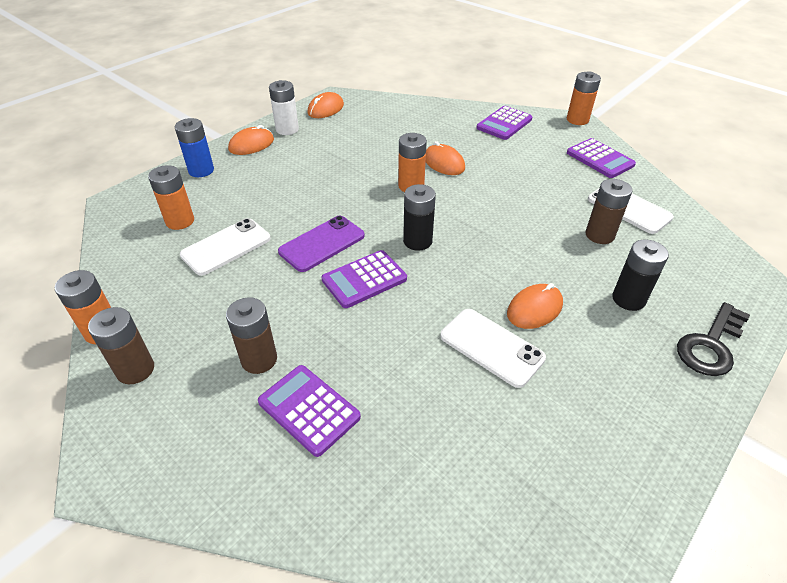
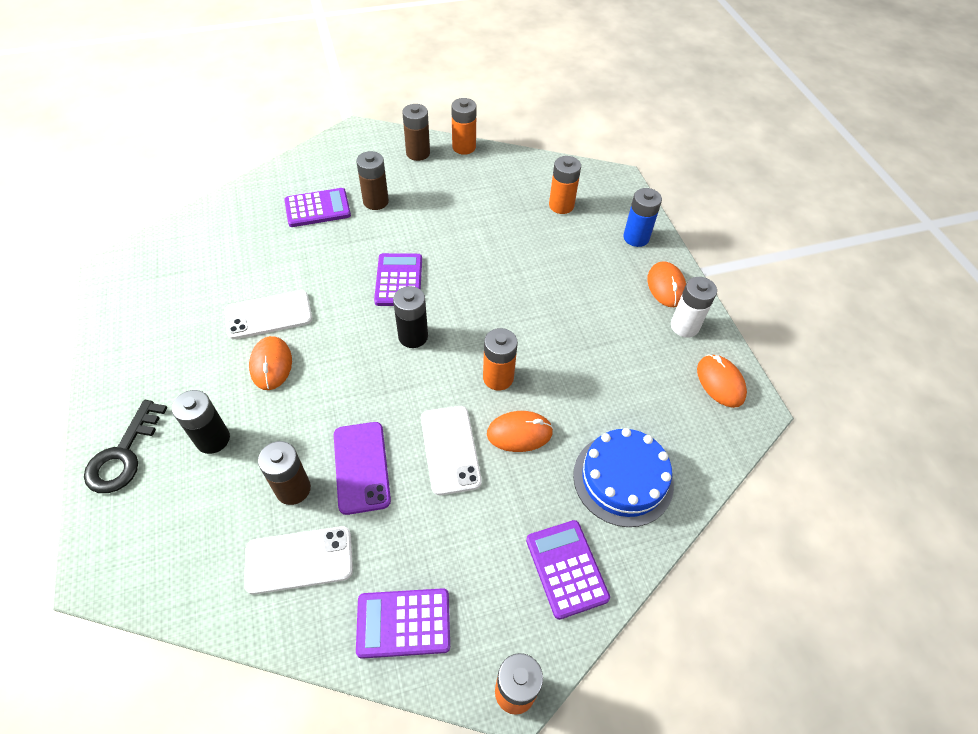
camera: 120 degrees right, 10 degrees up
(226, 247) = (505, 220): white phone -> white phone (450, 449)
(322, 244) = (463, 274): purple phone -> purple phone (361, 467)
(431, 122) = (623, 479): none -> blue cake
(710, 345) = (123, 455): black key -> black key turned 150 degrees counterclockwise

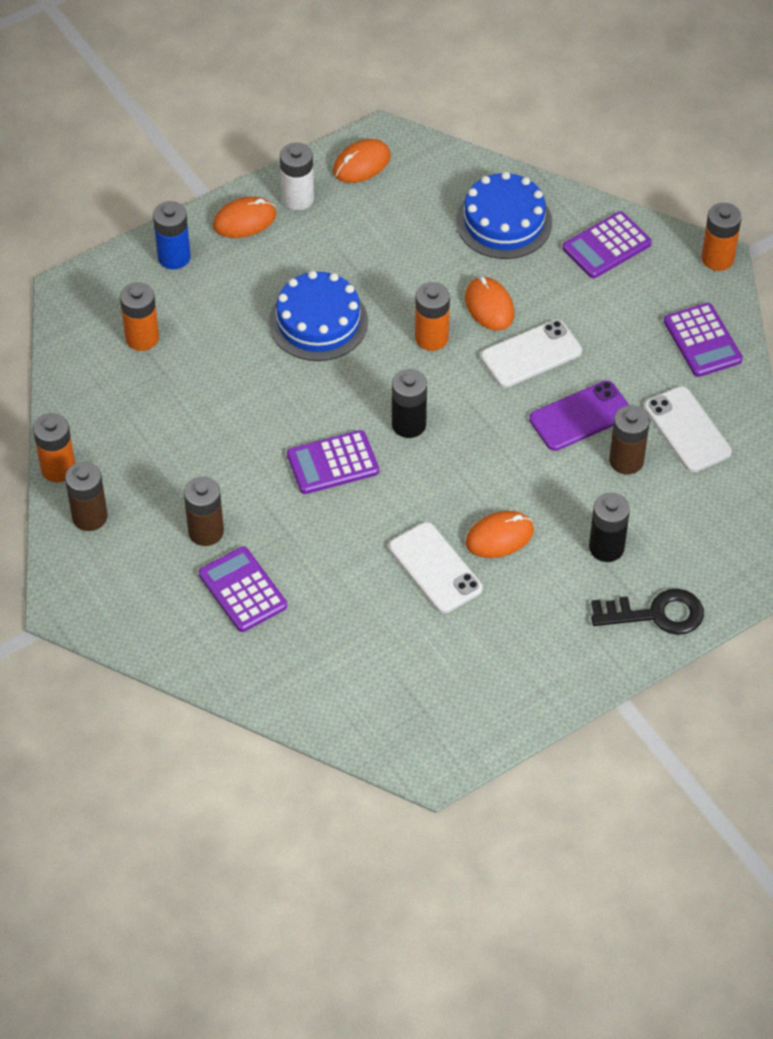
camera: 105 degrees left, 0 degrees up
(542, 306) = (318, 322): none -> blue cake

